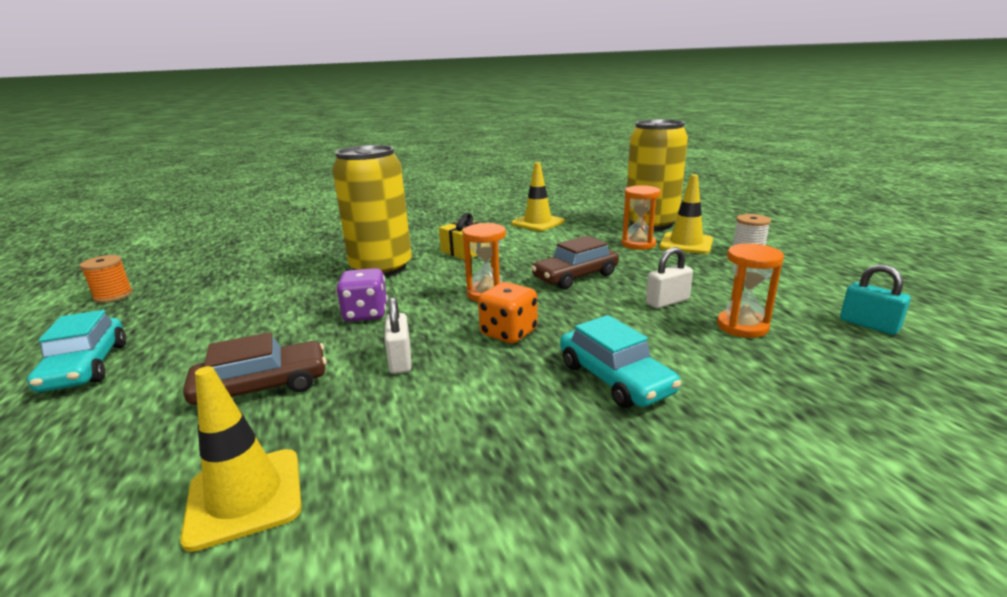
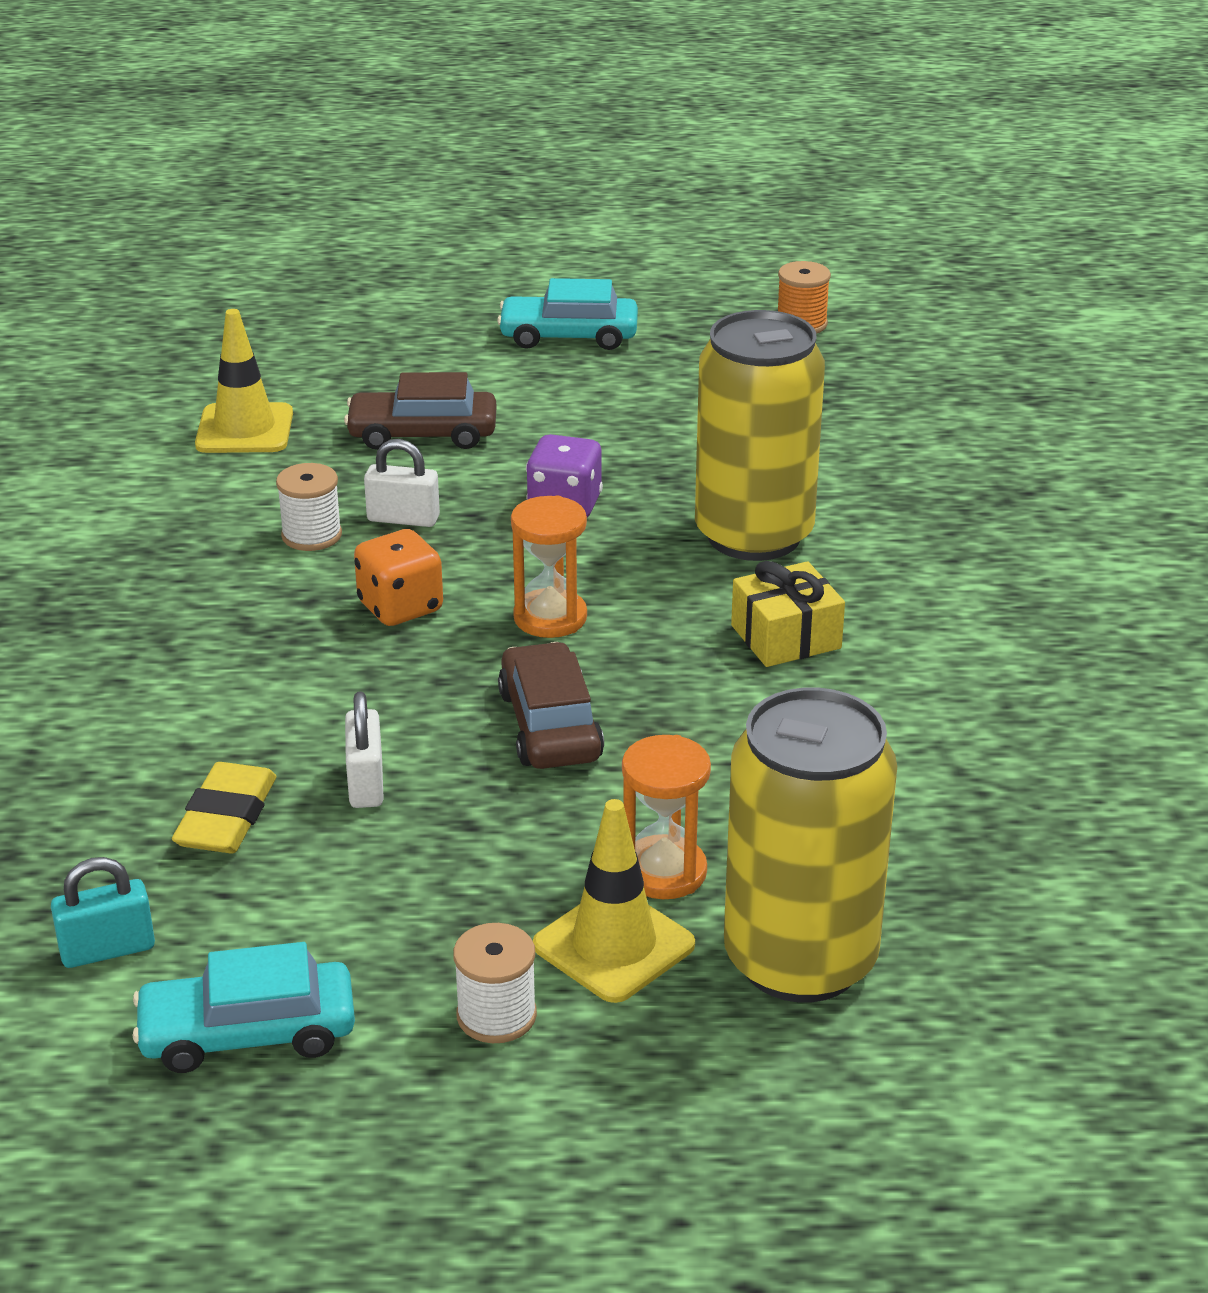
camera: 110 degrees right, 10 degrees up
(262, 387) = (423, 434): brown car -> brown car turned 90 degrees clockwise
(440, 390) = (311, 535): none -> white spool
(537, 223) = (932, 778): yellow traffic cone -> none
(614, 378) = (218, 654): turquoise car -> turquoise car (248, 1033)
(742, 326) = (226, 817): orange hourglass -> yellow eraser

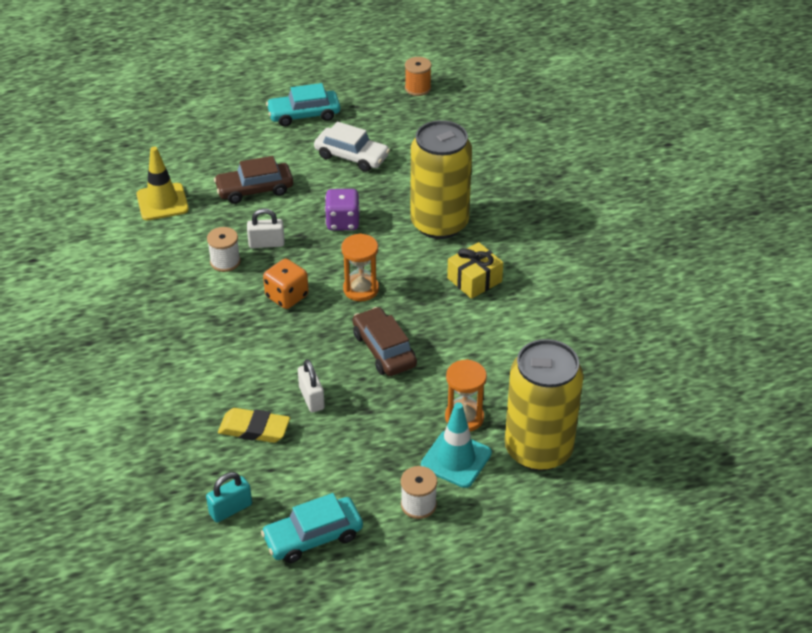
camera: 15 degrees left, 10 degrees up
(226, 817) = (254, 429): yellow eraser -> yellow eraser turned 75 degrees counterclockwise
(613, 945) = (456, 459): yellow traffic cone -> turquoise traffic cone
(629, 409) = (351, 156): none -> white car

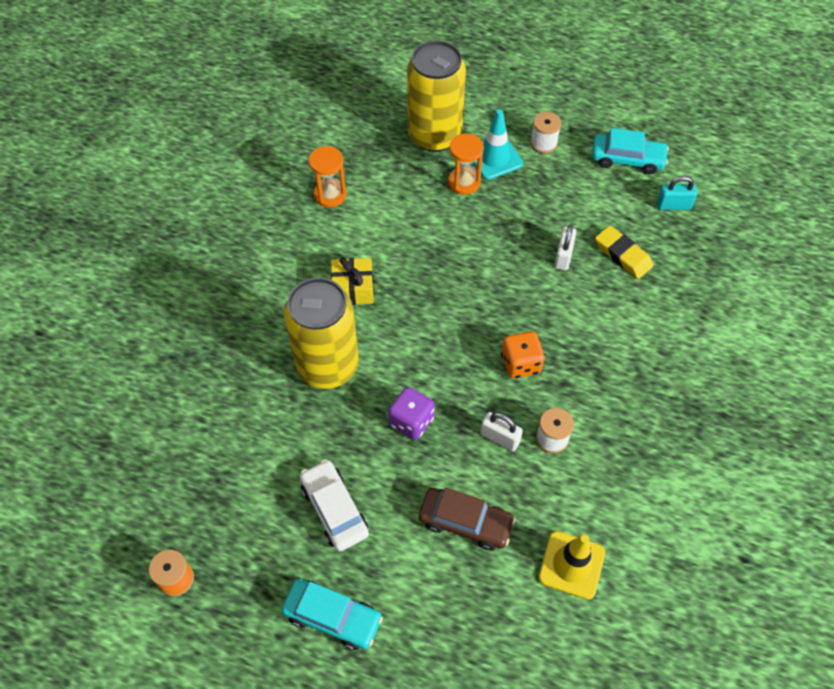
camera: 145 degrees left, 15 degrees up
(361, 289) = (452, 334): orange hourglass -> orange hourglass (330, 195)
(384, 350) = (478, 266): brown car -> none

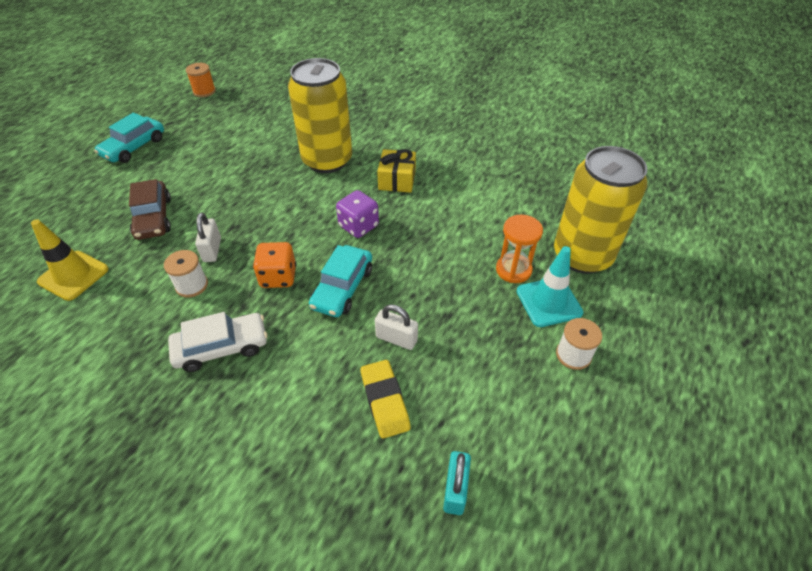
camera: 100 degrees right, 10 degrees down
(330, 195) = (504, 176): orange hourglass -> none
(334, 509) = (207, 154): white car -> white car (221, 347)
(411, 421) = (256, 199): purple dice -> purple dice (358, 226)
(465, 522) = (153, 218): brown car -> brown car turned 45 degrees counterclockwise
(500, 438) = (212, 250): white padlock -> white padlock turned 45 degrees counterclockwise
(622, 255) = (385, 401): yellow eraser -> yellow eraser turned 75 degrees counterclockwise
(627, 159) = (545, 450): turquoise car -> turquoise car (342, 288)

